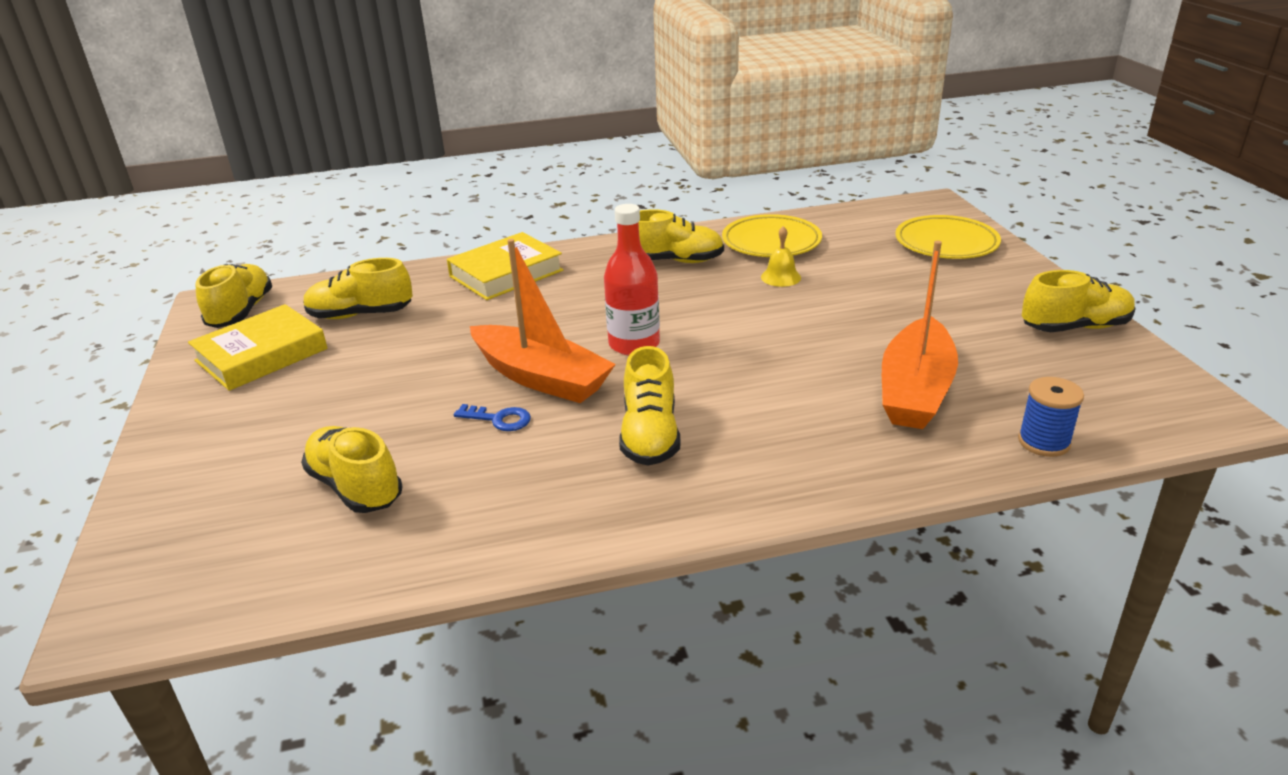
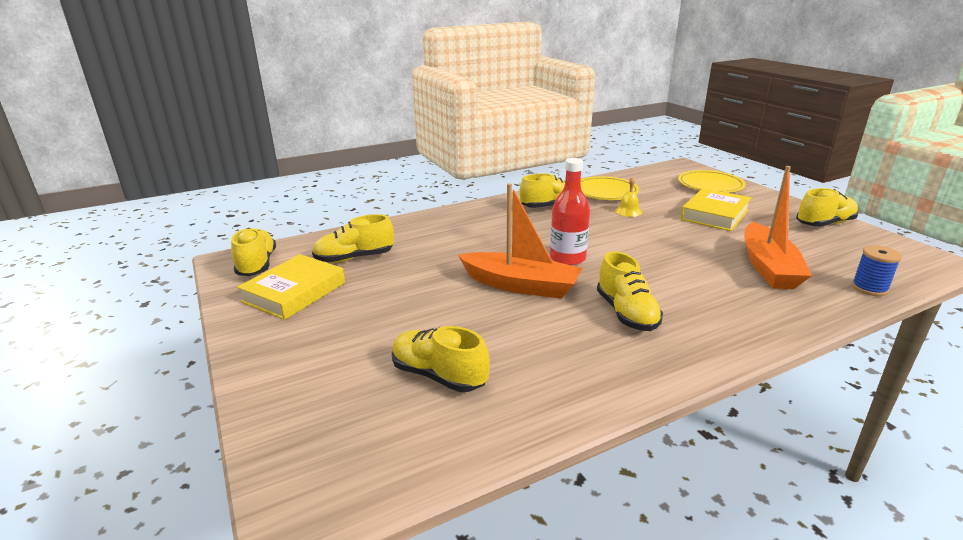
camera: 15 degrees left, 5 degrees down
(499, 419) = (512, 315): blue key -> none
(506, 273) = (443, 223): yellow book -> yellow book (715, 215)

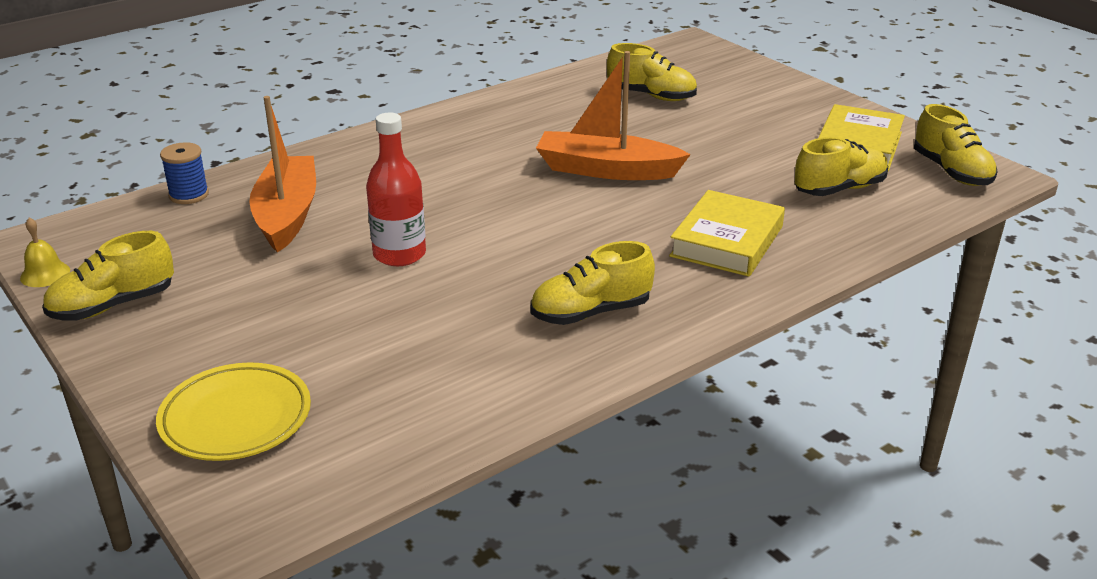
camera: 170 degrees right, 5 degrees up
(567, 258) = (554, 209): red bottle -> red bottle (399, 254)
(605, 192) = (485, 371): yellow plate -> none
(626, 313) = (487, 150): yellow shoe -> none
(628, 211) = (448, 313): yellow bell -> yellow bell (45, 274)
(715, 215) = (291, 315): yellow book -> yellow book (726, 241)

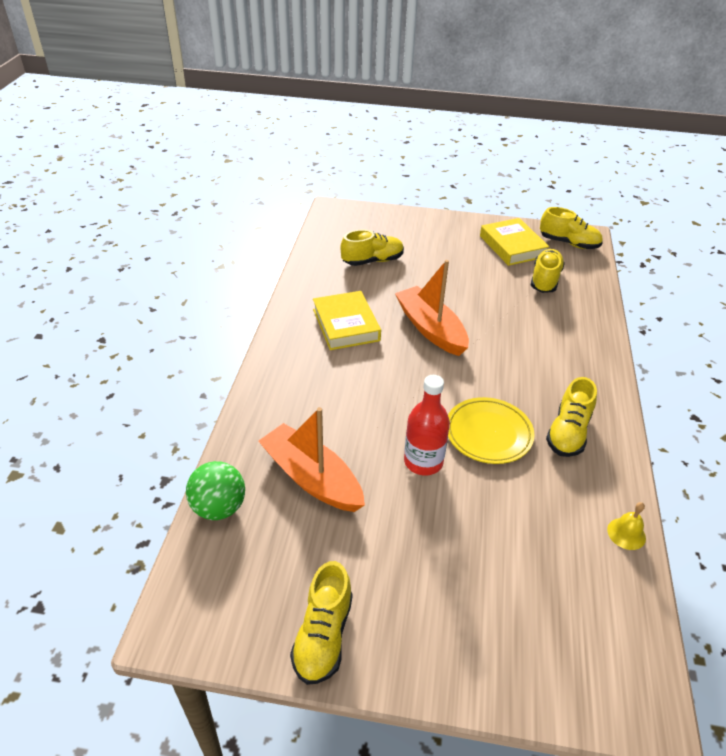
camera: 45 degrees left, 10 degrees up
(45, 274) = (229, 651): yellow bell -> yellow bell (626, 533)
(189, 195) = (219, 507): blue spool -> green ball
(236, 418) = (531, 650): yellow plate -> yellow plate (488, 434)
(606, 170) = (430, 329): orange boat -> orange boat turned 90 degrees clockwise
(726, 241) = (551, 344): yellow book -> yellow book (346, 325)

